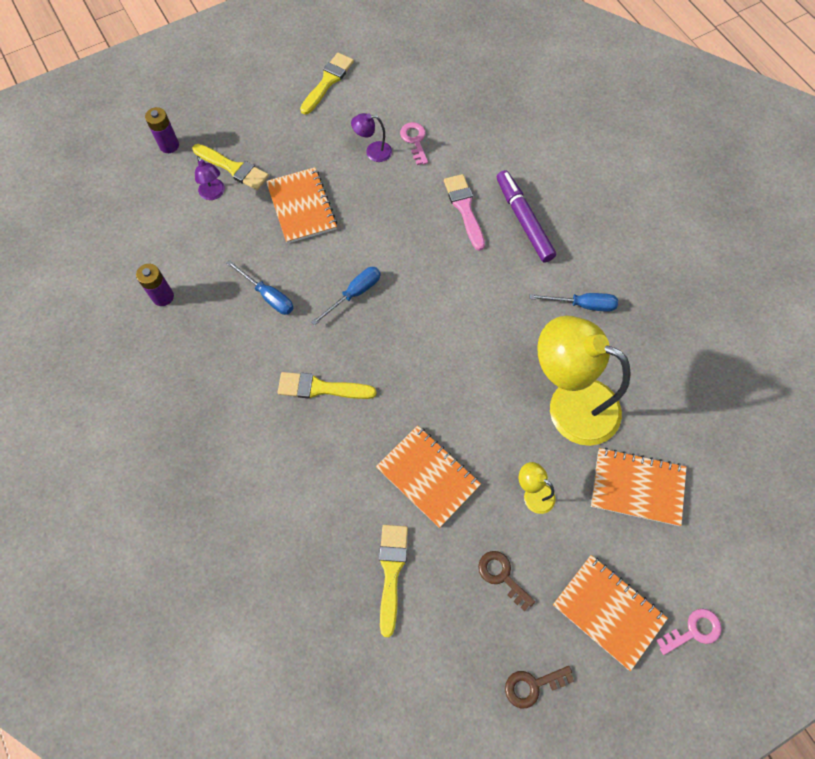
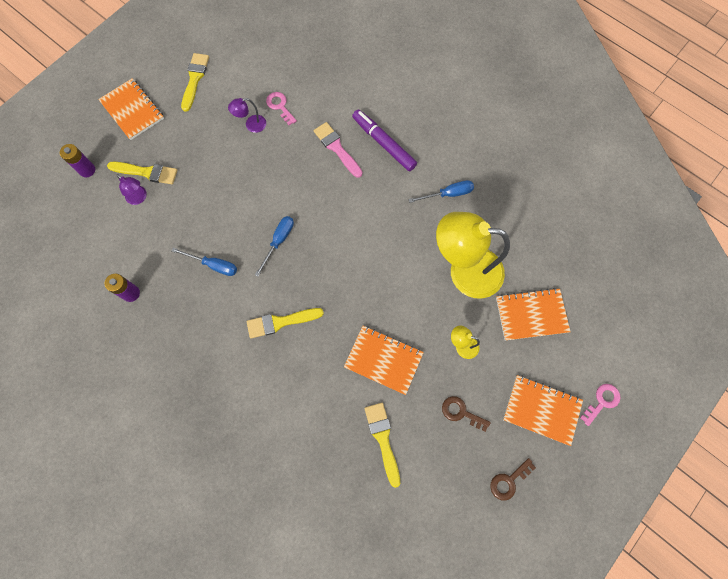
camera: 20 degrees left, 5 degrees up
(302, 207) = (212, 186): orange notebook -> orange notebook (132, 110)

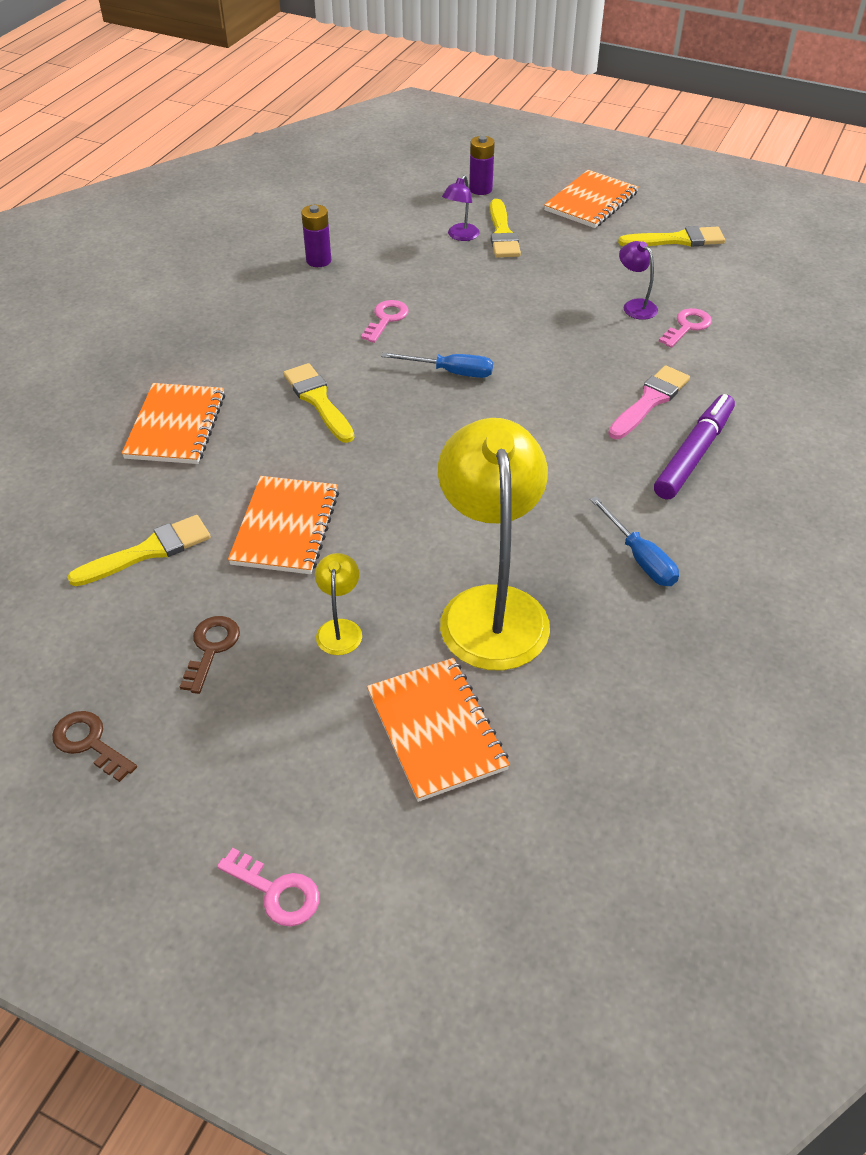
camera: 75 degrees right, 25 degrees down
(213, 265) = (386, 319): blue screwdriver -> pink key
(541, 410) = (238, 777): orange notebook -> orange notebook (176, 426)

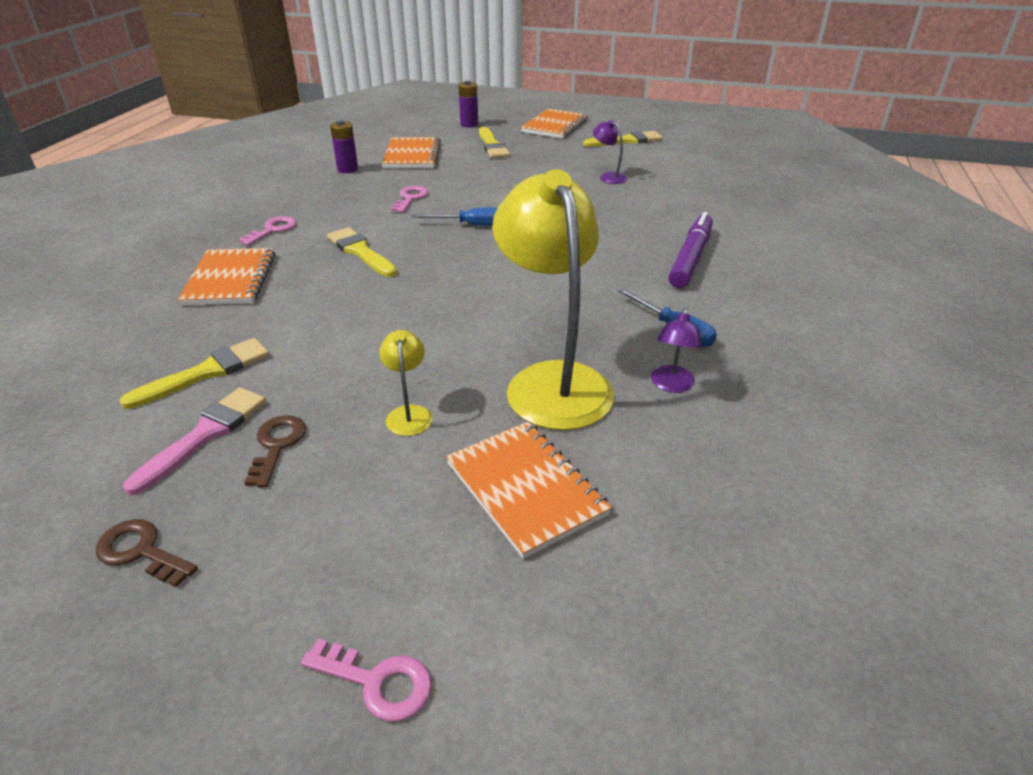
camera: 10 degrees left, 10 degrees down
(286, 527) = (343, 341): orange notebook -> orange notebook (412, 155)
(460, 236) = (460, 149): purple lamp -> purple lamp (671, 385)
(650, 401) = (642, 229): pink brush -> pink brush (205, 435)
(687, 326) = (653, 185): pink key -> pink key (273, 230)

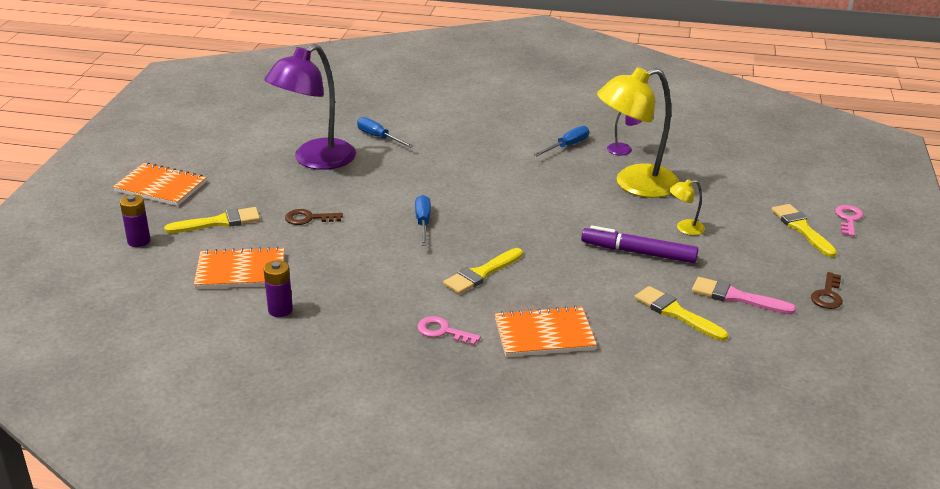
camera: 95 degrees left, 5 degrees down
(277, 445) = (732, 269): brown key -> brown key (308, 218)
(410, 198) = (363, 260): pink key -> none
(526, 488) = (726, 190): orange notebook -> none
(608, 177) = (315, 160): purple lamp -> purple lamp, size x2.39
(626, 141) = (219, 149): yellow brush -> yellow brush (801, 229)
(668, 205) = (378, 137): none -> blue screwdriver
(690, 258) = (470, 135): purple marker -> purple marker (638, 253)

